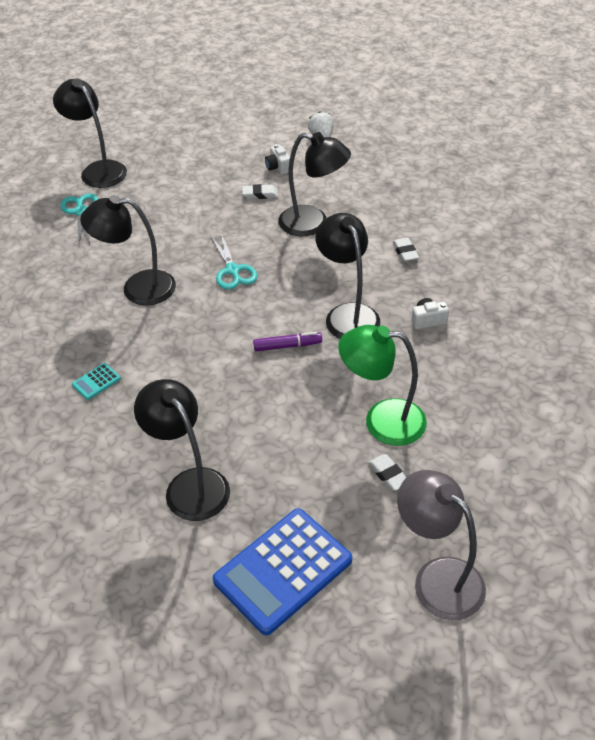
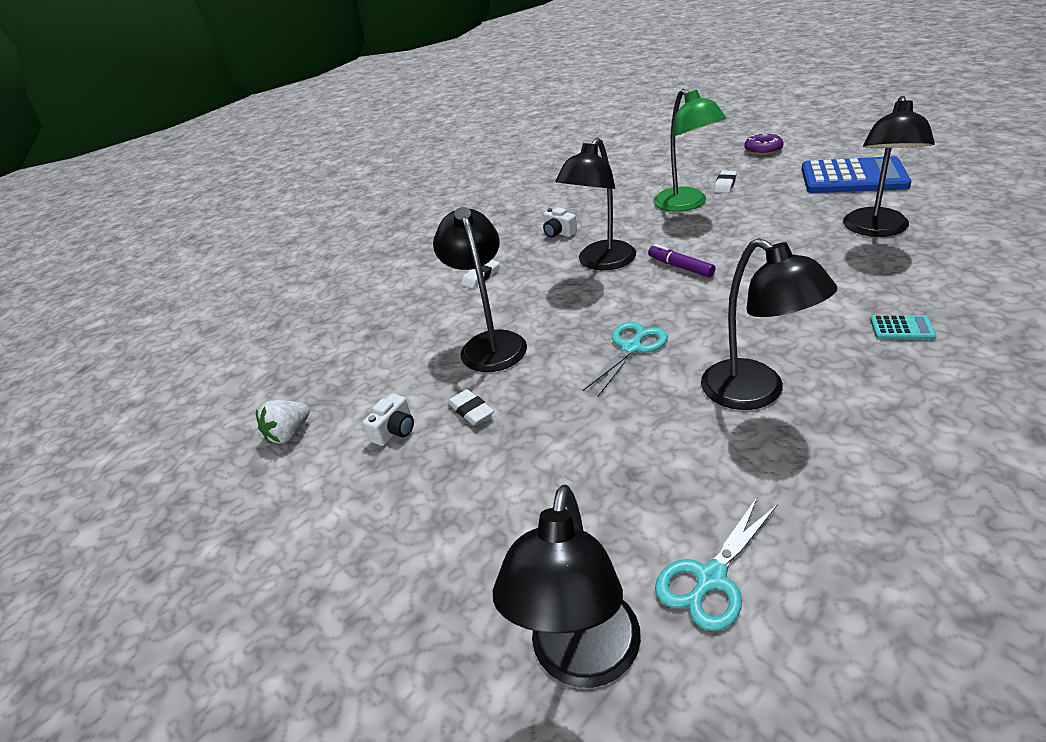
camera: 120 degrees left, 10 degrees down
(437, 578) = (763, 150): grey lamp -> purple donut

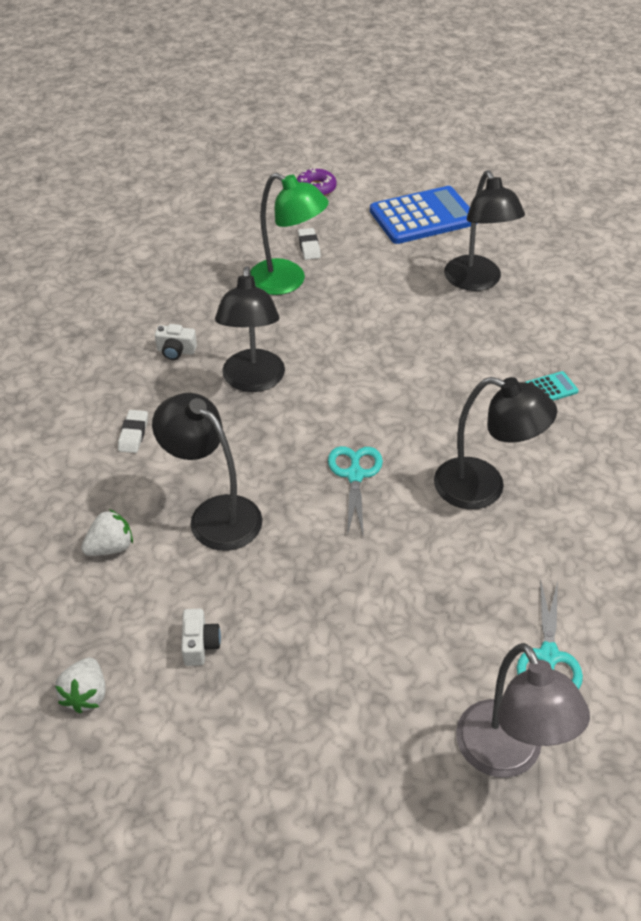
camera: 40 degrees left, 10 degrees up
(398, 343) = (110, 547): none -> white strawberry
(471, 411) = (258, 594): white eraser -> none
(581, 659) = (507, 755): black lamp -> grey lamp
(680, 267) = (336, 367): purple marker -> none

